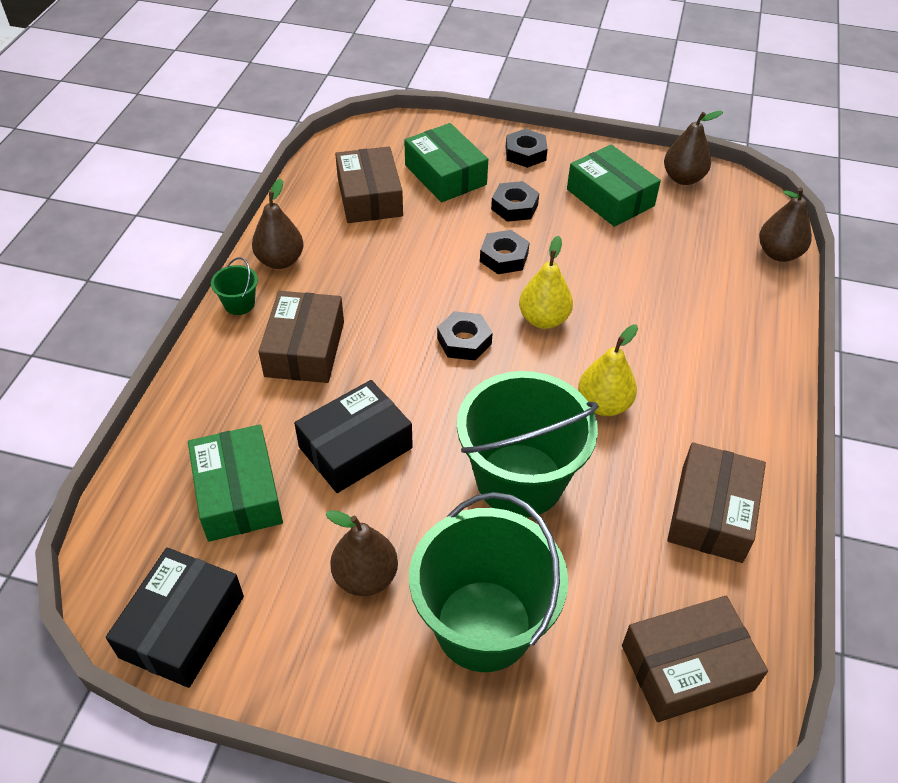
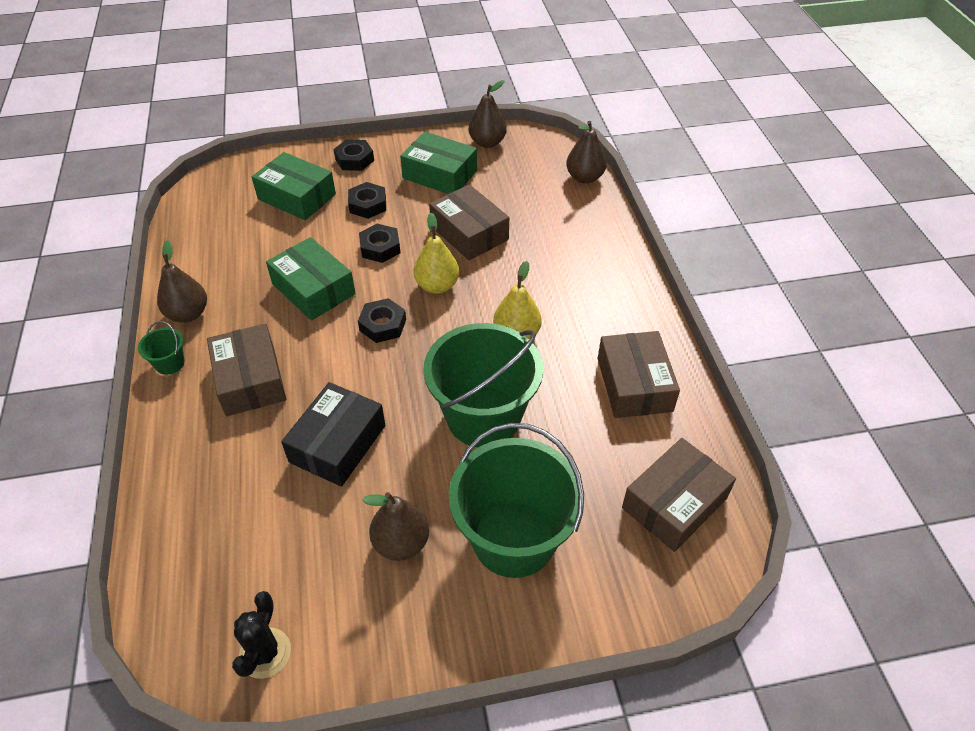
camera: 25 degrees left, 0 degrees up
(182, 626) = (265, 653): black box -> black cactus
(238, 493) = (255, 522): green box -> green box (313, 289)
(369, 197) = (240, 235): brown box -> brown box (469, 233)

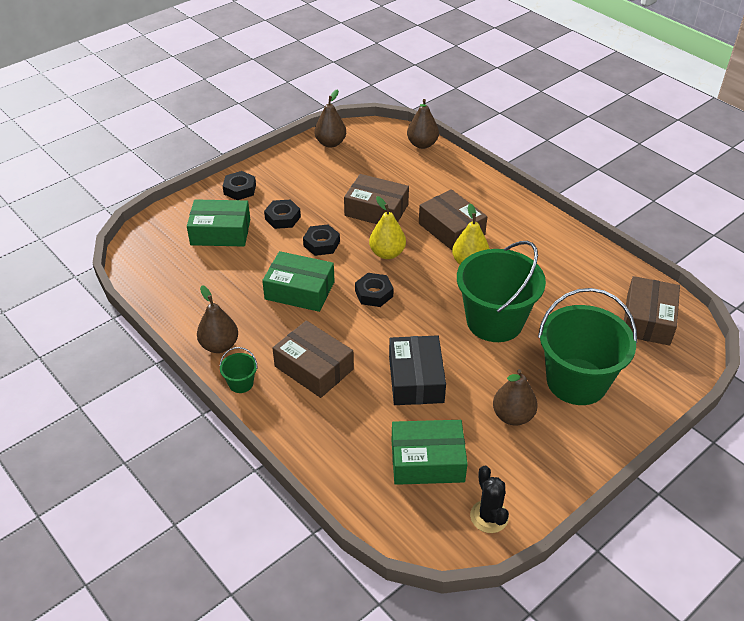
camera: 30 degrees left, 5 degrees down
(440, 174) = (316, 177): green box -> green box (427, 461)
(634, 384) = (568, 263): brown box -> brown box (451, 229)

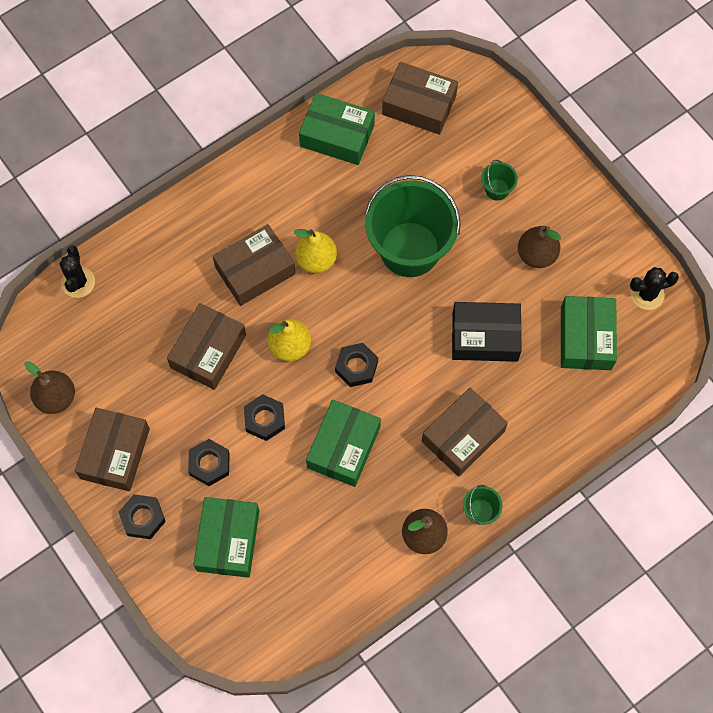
camera: 85 degrees left, 25 degrees up
(289, 172) = (115, 453): none -> brown box
(422, 144) = (78, 282): brown pear -> black cactus
(576, 381) = (497, 189): green bucket -> green bucket, size x0.40
(594, 268) = (337, 135): none -> green box

